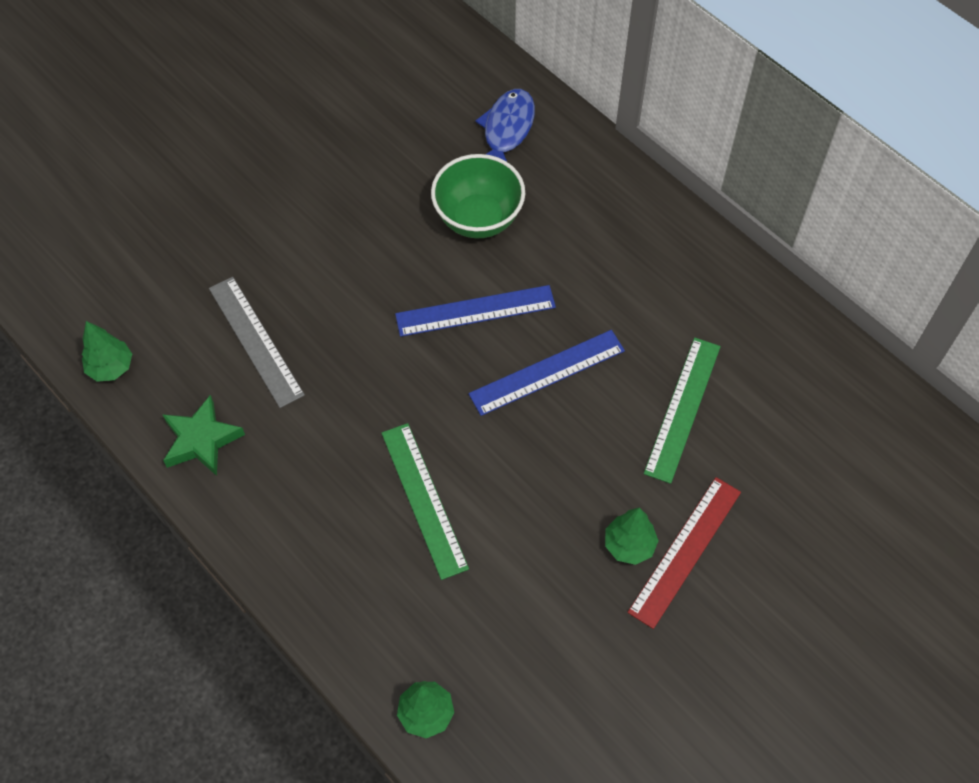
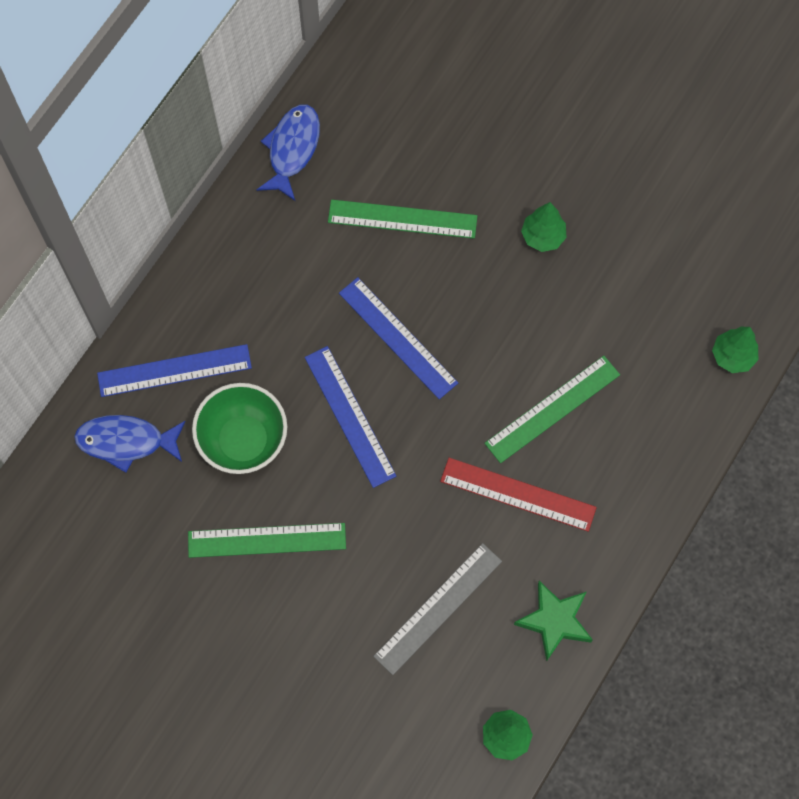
camera: 105 degrees left, 10 degrees up
(374, 217) = (267, 540): none -> green ruler
(566, 178) = (174, 370): none -> blue ruler
(685, 551) = (534, 193): red ruler -> red ruler (518, 494)
(787, 324) = (292, 149): none -> blue fish

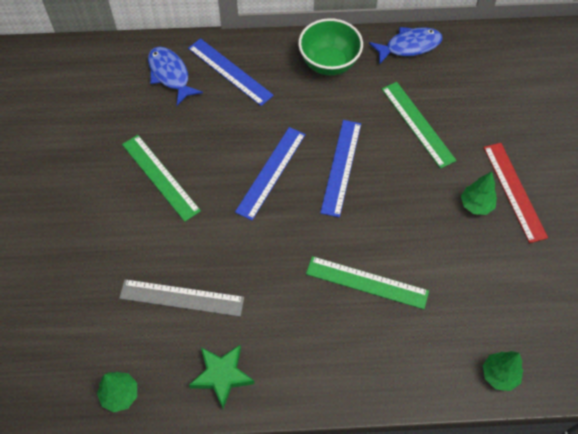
camera: 55 degrees right, 10 degrees down
(243, 441) = (213, 129): green bowl -> green bowl (329, 63)
(518, 494) = (293, 298): red ruler -> red ruler (514, 191)

